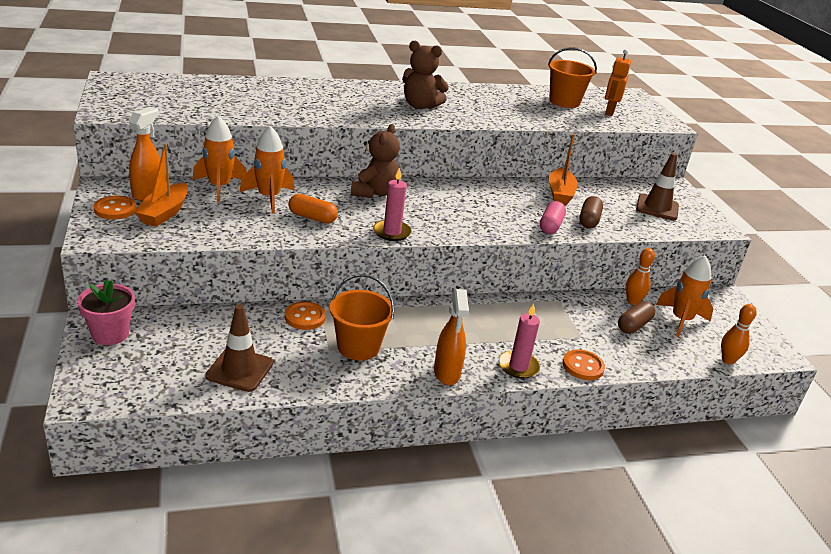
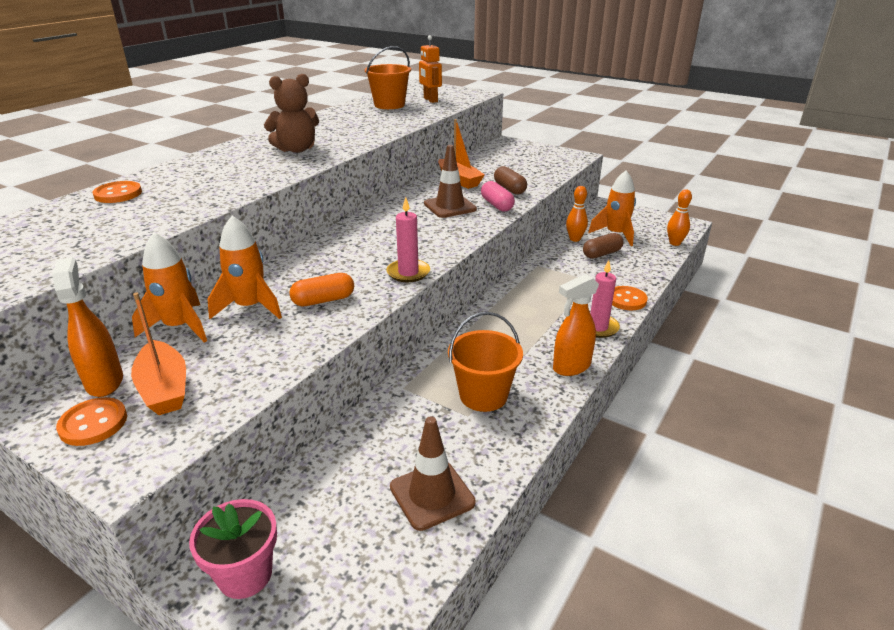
camera: 40 degrees left, 0 degrees up
(305, 317) = (402, 403): orange button -> orange button (118, 194)
(374, 192) = (334, 250): brown teddy bear -> none
(447, 373) = (571, 367): orange spray bottle -> orange spray bottle turned 105 degrees clockwise
(633, 325) = (602, 254): brown capsule -> brown capsule turned 60 degrees clockwise
(657, 207) = (527, 160): brown traffic cone -> brown traffic cone (450, 206)

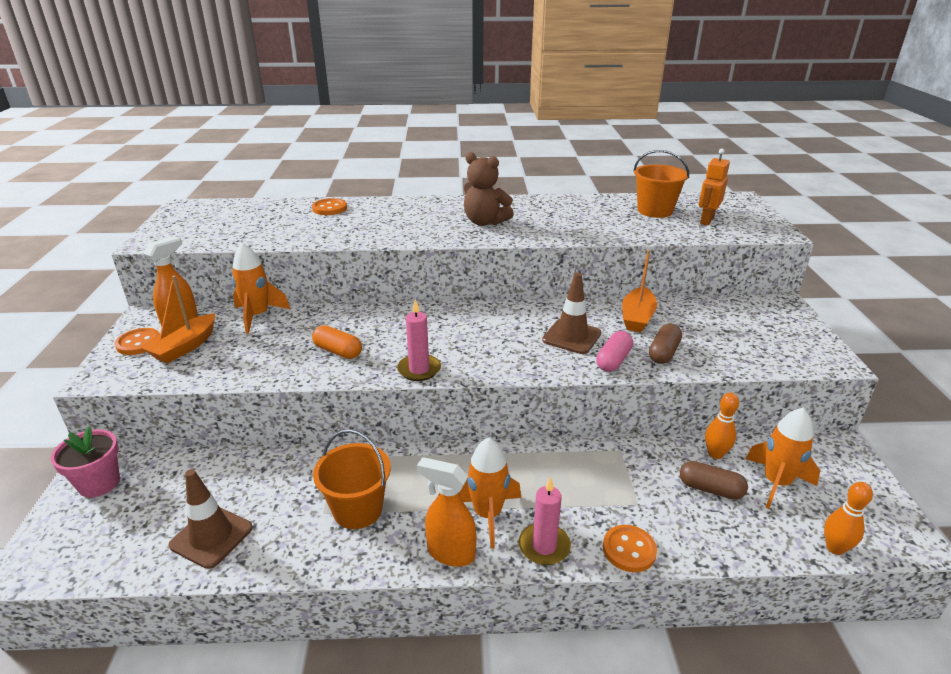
camera: 55 degrees right, 0 degrees up
(250, 307) = (302, 327): orange rocket -> orange rocket (487, 514)

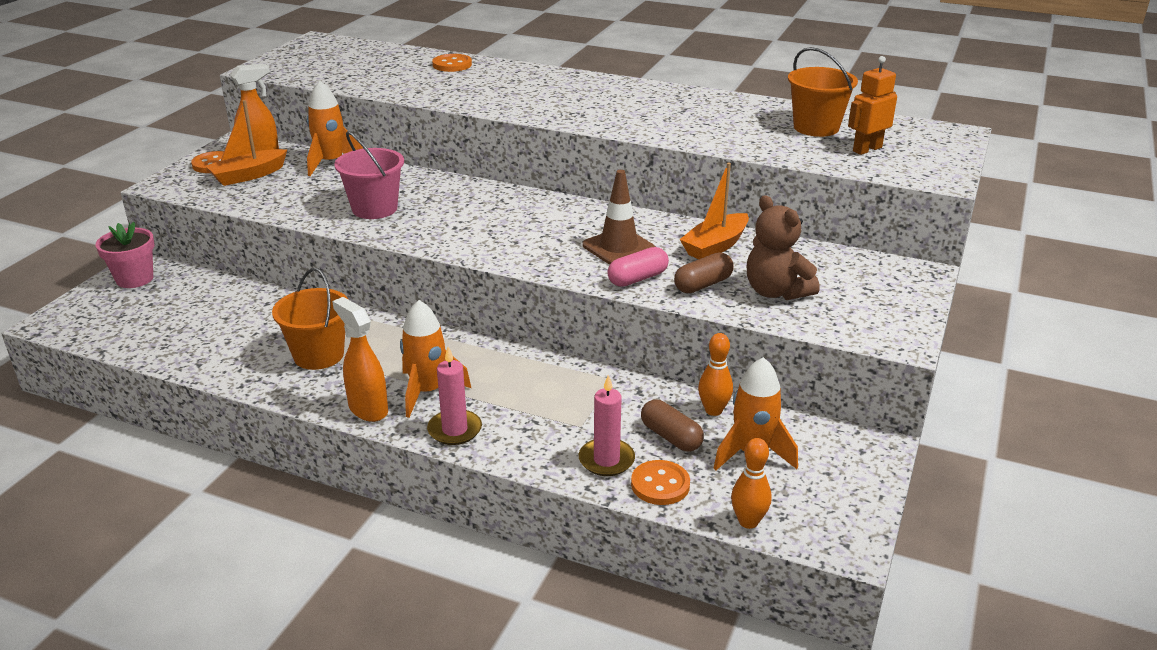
camera: 25 degrees right, 0 degrees up
(211, 536) = (189, 340): brown traffic cone -> none
(338, 351) = (374, 209): orange capsule -> pink bucket
(419, 369) = (433, 241): pink candle -> pink candle (606, 460)
(485, 222) = (597, 105): brown teddy bear -> brown teddy bear (776, 292)
(629, 550) = (531, 457): orange button -> orange button (660, 484)

